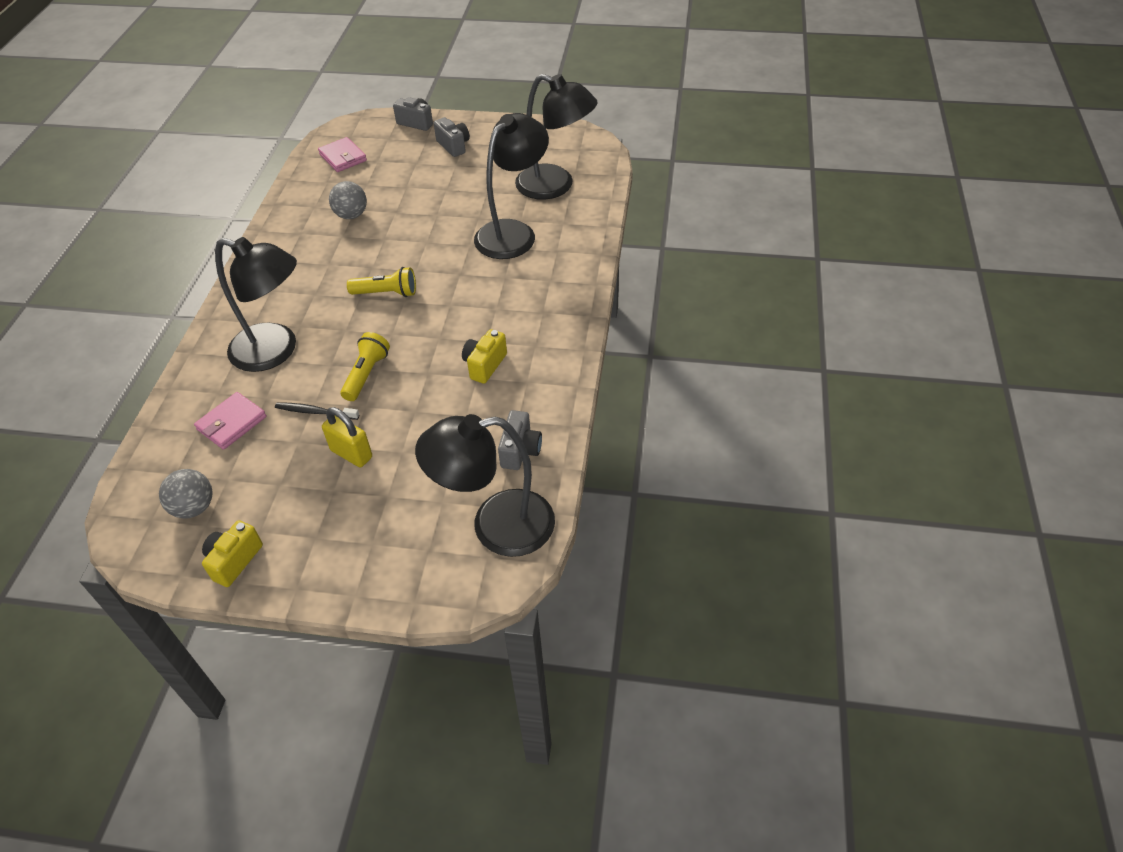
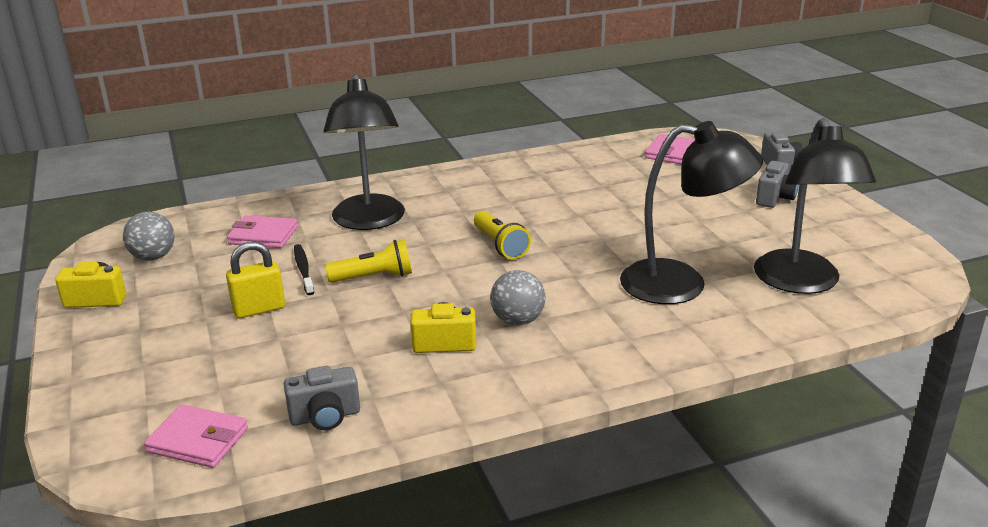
camera: 60 degrees right, 20 degrees down
(351, 215) = (593, 187): grey ball -> grey ball (517, 320)
(351, 454) = (259, 309): yellow padlock -> yellow padlock turned 60 degrees clockwise
(496, 526) = (198, 440): black lamp -> pink wallet

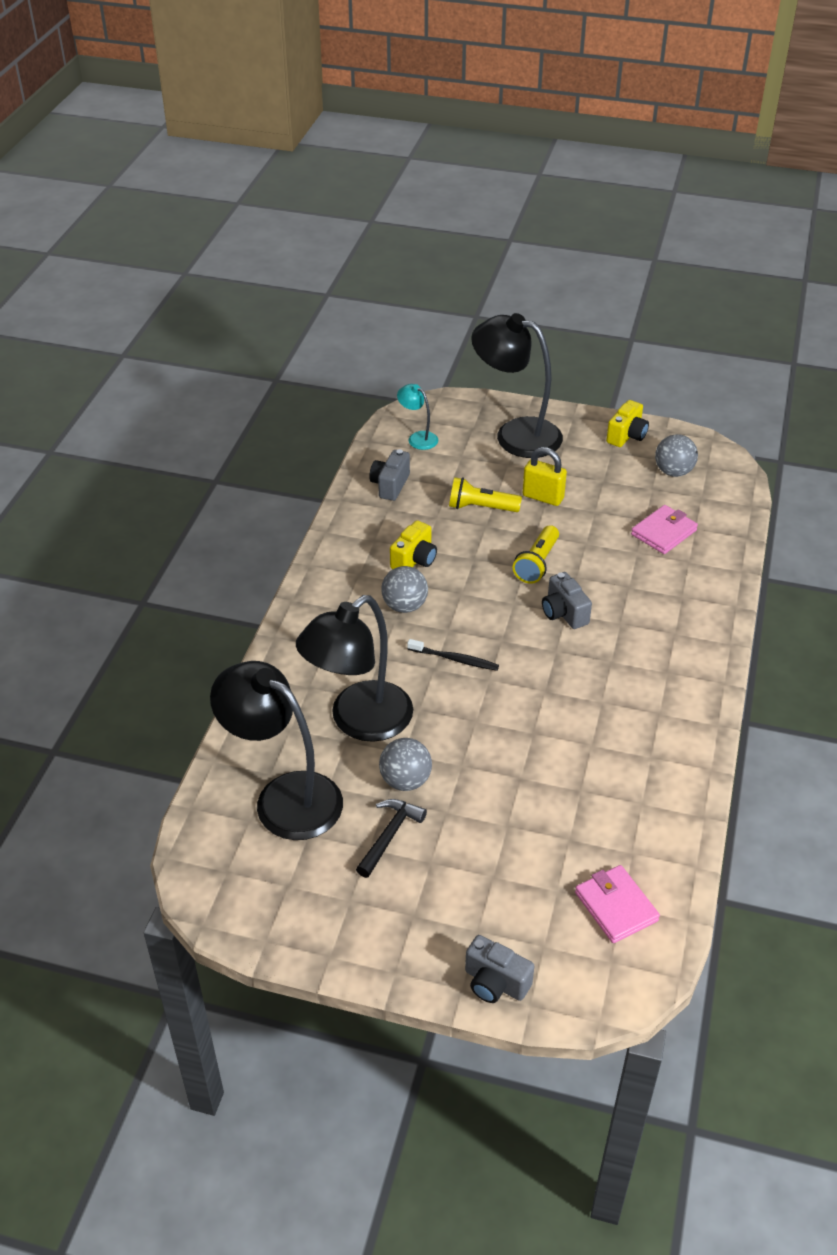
camera: 125 degrees right, 15 degrees up
(198, 440) = (418, 438): pink wallet -> turquoise lamp
(259, 309) = (543, 497): yellow padlock -> yellow padlock turned 75 degrees counterclockwise
(303, 269) = (584, 534): black toothbrush -> black toothbrush (455, 659)
(369, 221) = (639, 597): black lamp -> black lamp (515, 434)
(500, 245) = (523, 652): yellow flashlight -> yellow flashlight (481, 507)
(700, 243) = (405, 780): none -> grey ball
(753, 230) = (389, 836): none -> black hammer
(775, 198) = (430, 909): grey camera -> grey camera (564, 613)

